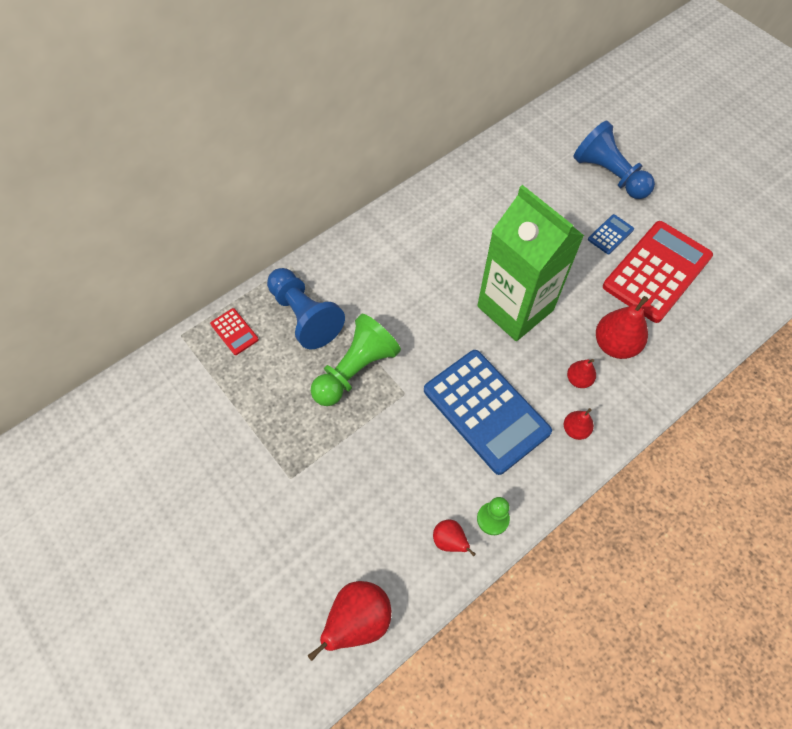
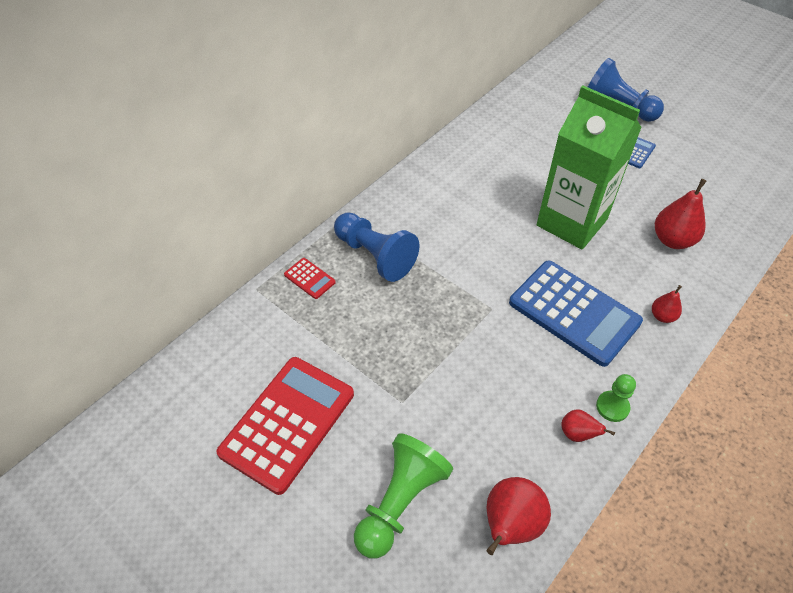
camera: 10 degrees left, 10 degrees down
(355, 370) = (438, 295): green pawn -> green pawn (400, 502)
(578, 379) = (650, 273): red pear -> none
(657, 271) = (687, 176): red calculator -> red calculator (288, 423)

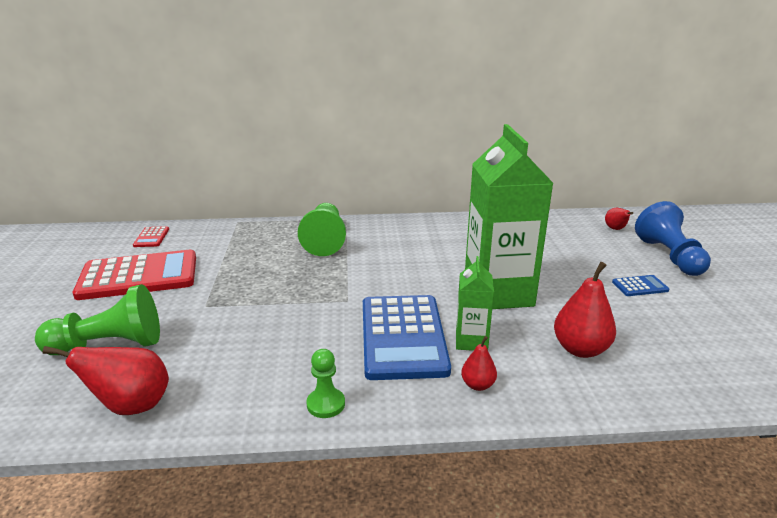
camera: 45 degrees right, 25 degrees down
(309, 278) = (270, 231): red calculator -> red calculator (151, 237)
(375, 256) = (325, 240): blue pawn -> green pawn
(577, 434) = (270, 398): red pear -> red pear (615, 229)
(614, 282) = (471, 341): none -> green carton

